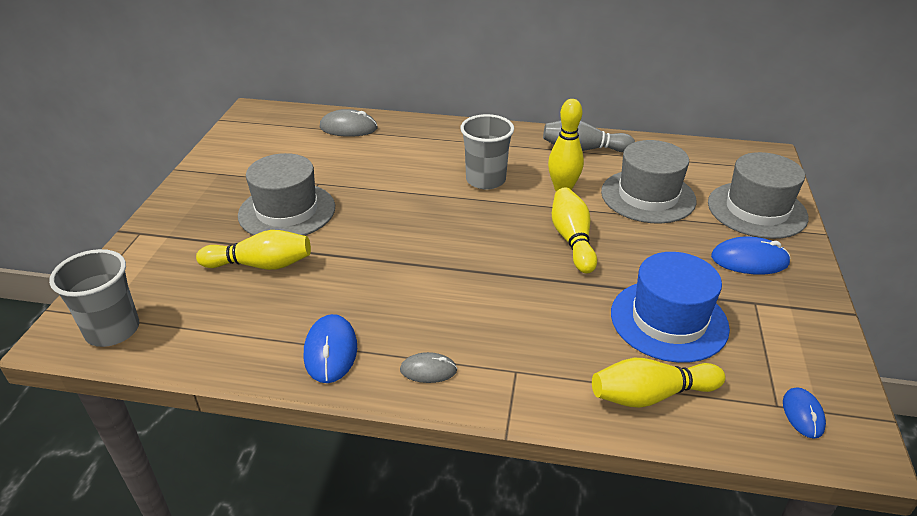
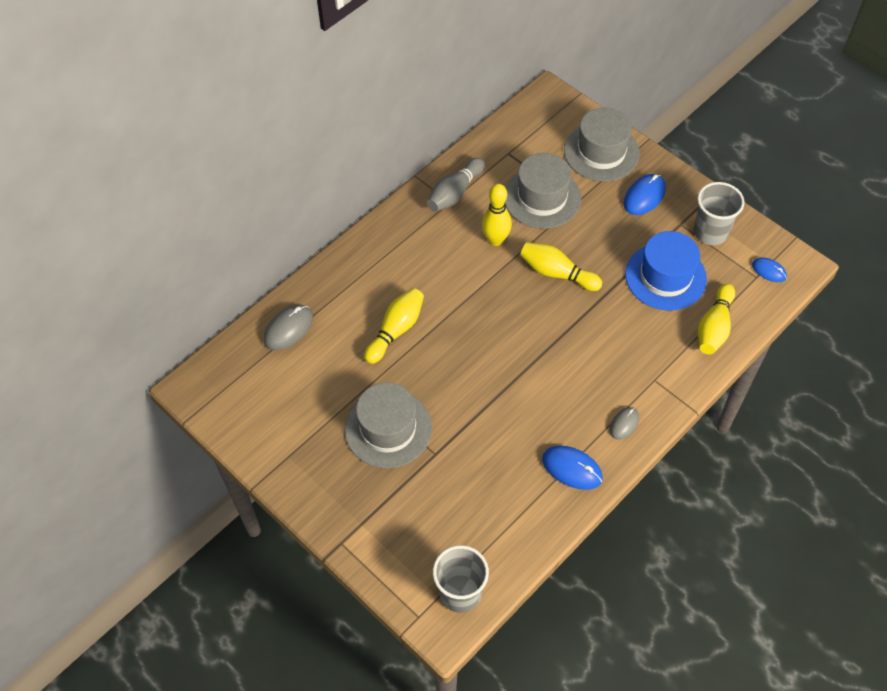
camera: 55 degrees left, 20 degrees up
(261, 265) = (448, 473): yellow bowling pin -> yellow bowling pin (396, 330)
(485, 180) = (447, 279): grey cup -> grey cup (710, 232)

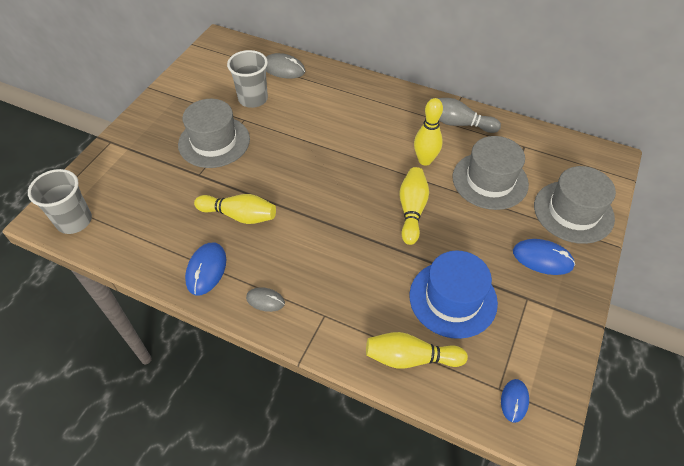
camera: 70 degrees right, 5 degrees down
(396, 330) = (305, 123): yellow bowling pin -> yellow bowling pin (239, 215)
(710, 232) = (533, 329): grey cup -> grey cup (253, 99)

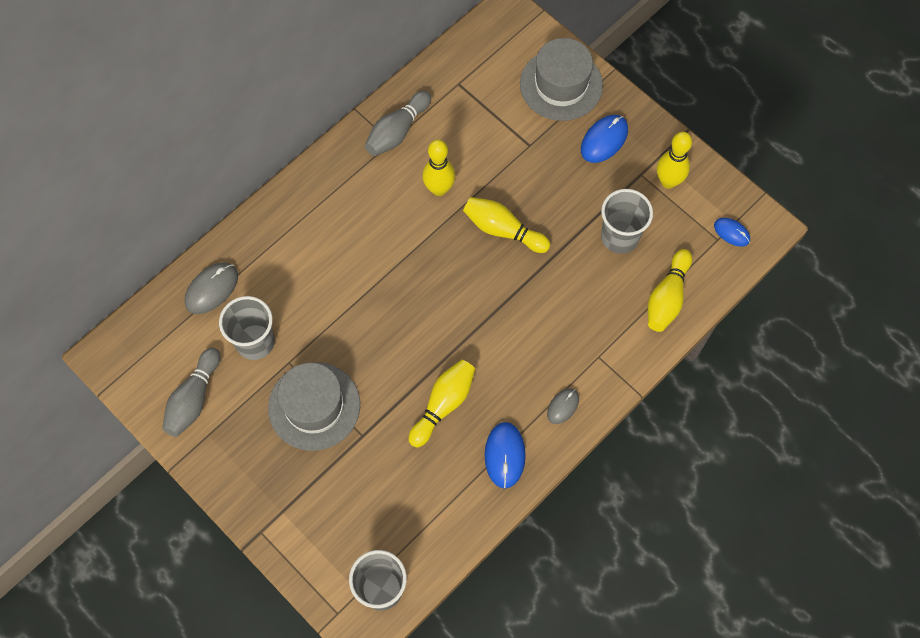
camera: 70 degrees left, 15 degrees up
(201, 83) = (194, 398): none -> grey bowling pin
(206, 270) = (504, 455): blue mouse -> blue mouse turned 60 degrees clockwise
(453, 298) = (620, 237): blue hat -> grey cup
(490, 180) = (492, 139): grey hat -> none
(535, 324) = (668, 181): none -> yellow bowling pin

